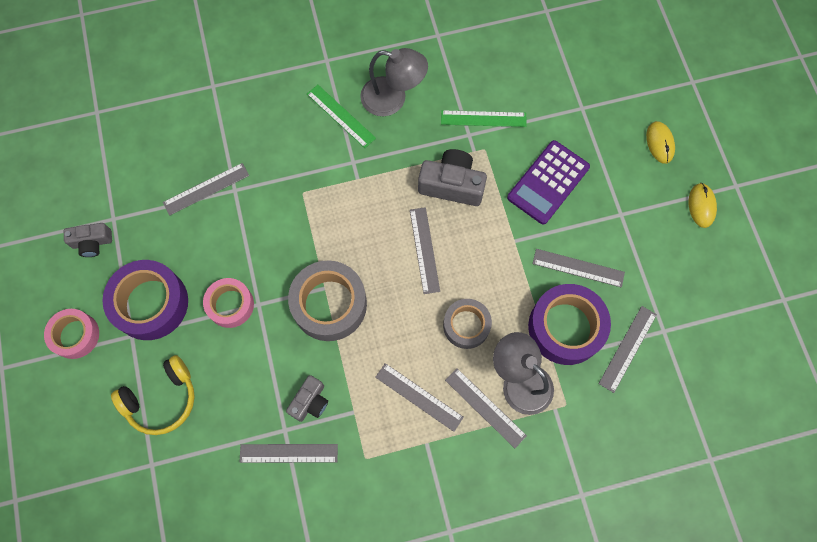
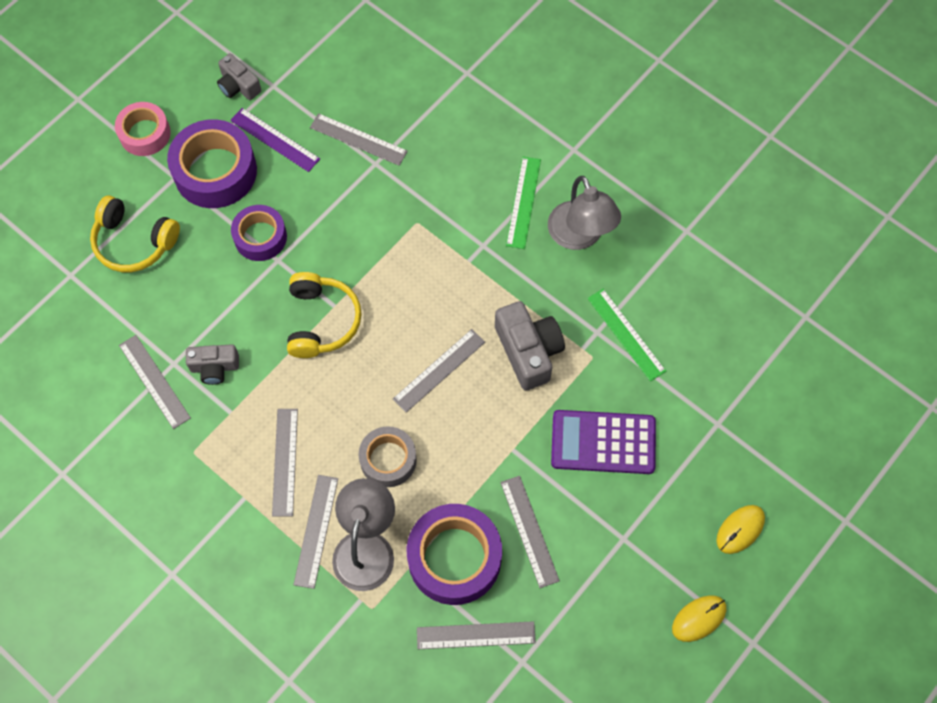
camera: 55 degrees right, 5 degrees down
(159, 245) = (275, 139): none -> purple ruler
(230, 305) = (260, 237): pink tape -> purple tape
(329, 304) = (321, 321): grey tape -> yellow headphones

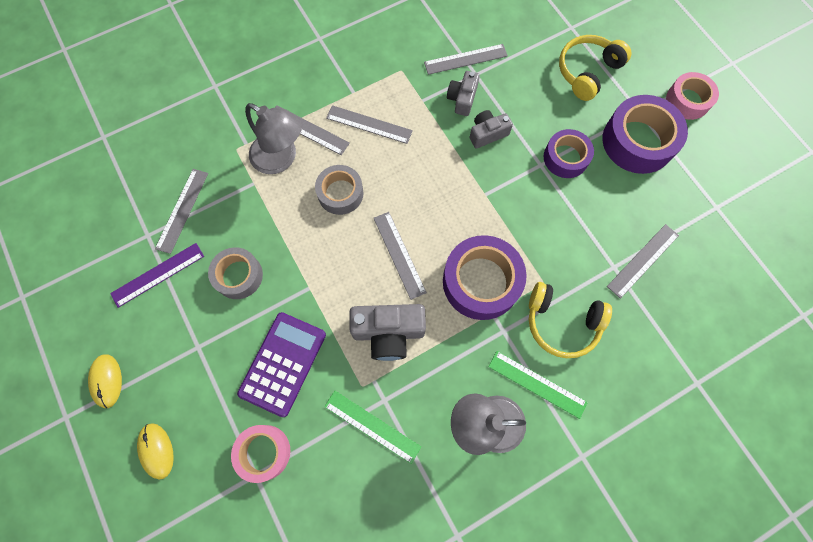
camera: 110 degrees right, 5 degrees up
(238, 86) = (722, 180): grey camera -> grey camera (487, 134)
(275, 139) = (659, 194): purple ruler -> purple ruler (158, 275)
(321, 321) = (475, 180): yellow headphones -> yellow headphones (562, 322)
(454, 558) = (244, 215): purple tape -> purple tape (481, 282)
(529, 531) = (238, 276): grey ruler -> grey tape
(626, 334) = (372, 426): green ruler -> green ruler turned 45 degrees clockwise
(694, 424) = (264, 452): none -> pink tape

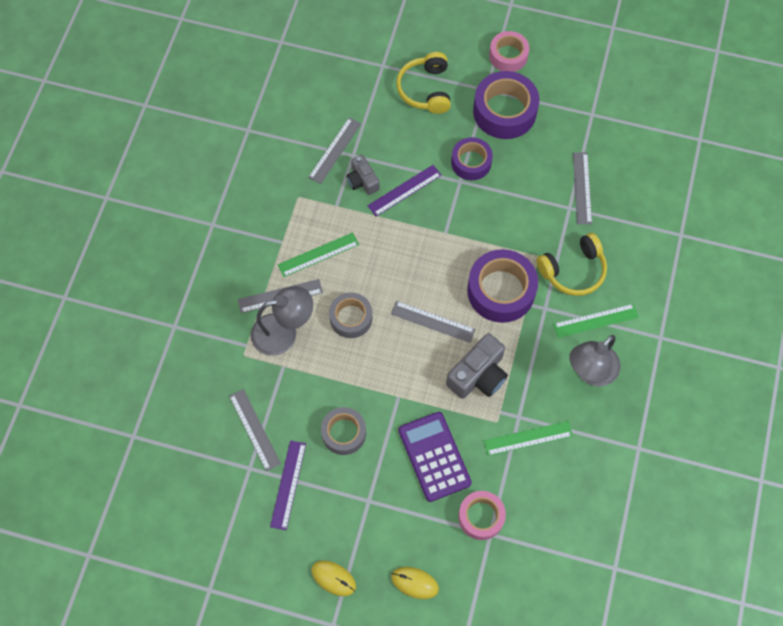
camera: 45 degrees left, 5 degrees down
(369, 124) = (318, 255): grey ruler -> green ruler
(487, 134) = (404, 190): grey camera -> purple ruler

